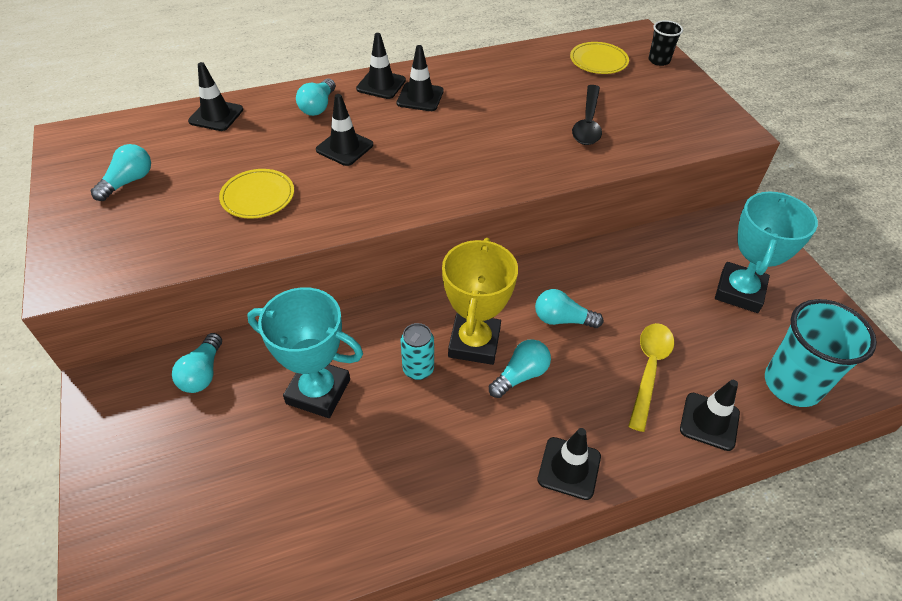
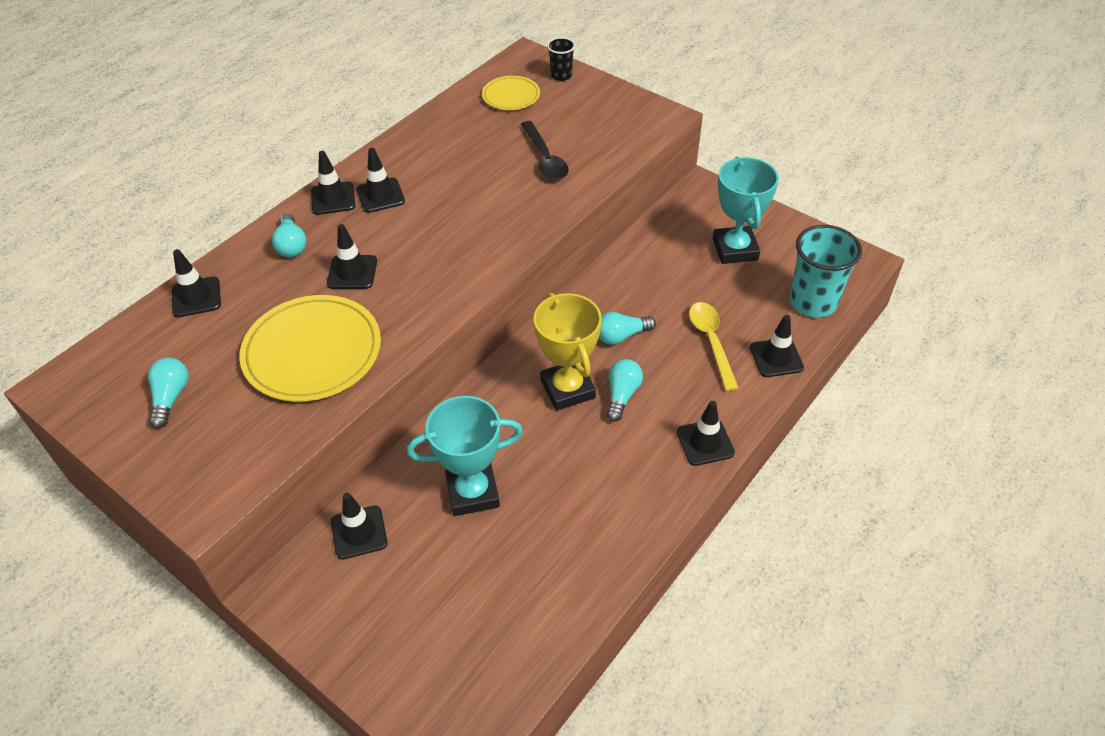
camera: 30 degrees left, 0 degrees up
(202, 373) = (359, 532): turquoise light bulb -> black traffic cone
(258, 196) = (312, 352): yellow plate -> yellow plate, size x1.85
(418, 369) = (539, 432): turquoise can -> none

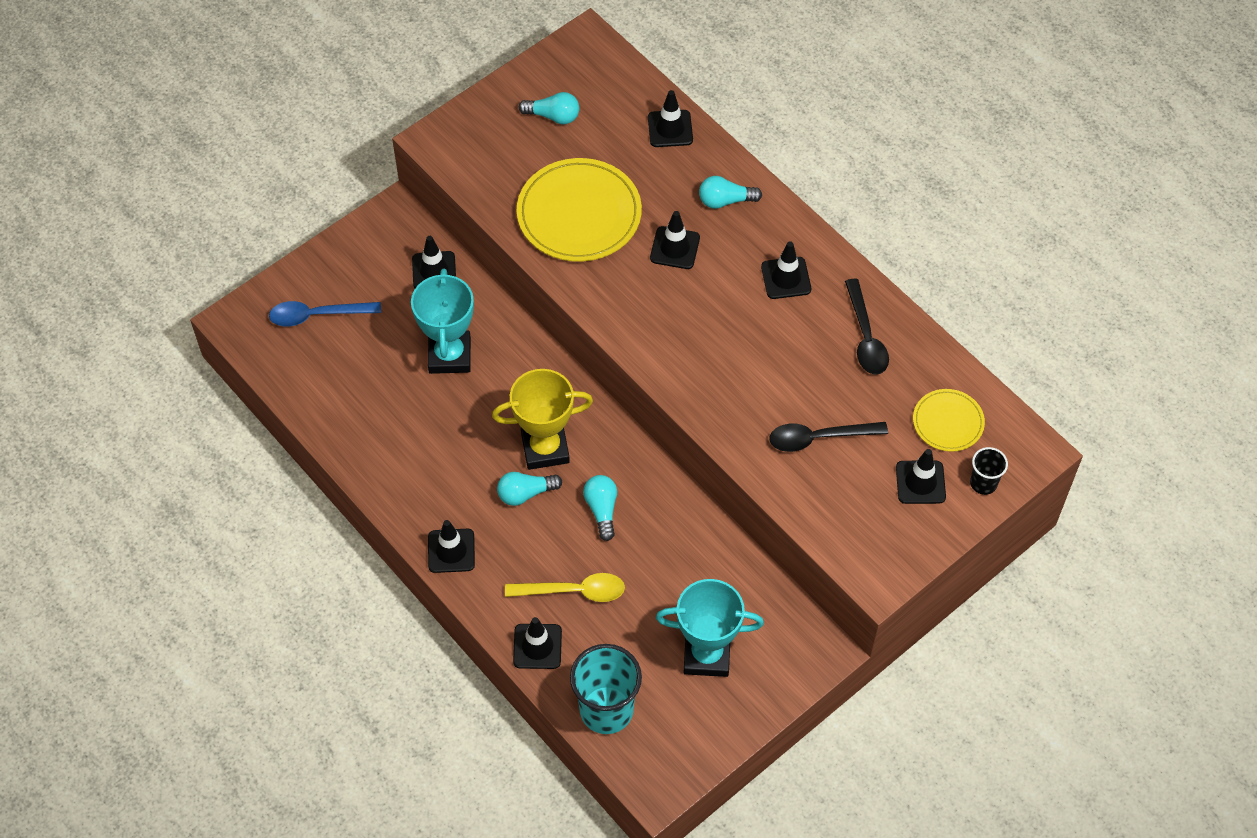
camera: 100 degrees right, 10 degrees up
(333, 198) = (789, 237): black traffic cone -> black traffic cone (920, 482)
(436, 647) = (317, 315): none -> blue spoon
(437, 144) = (865, 337): none -> black spoon
(622, 395) = (525, 493): turquoise light bulb -> turquoise light bulb turned 135 degrees clockwise

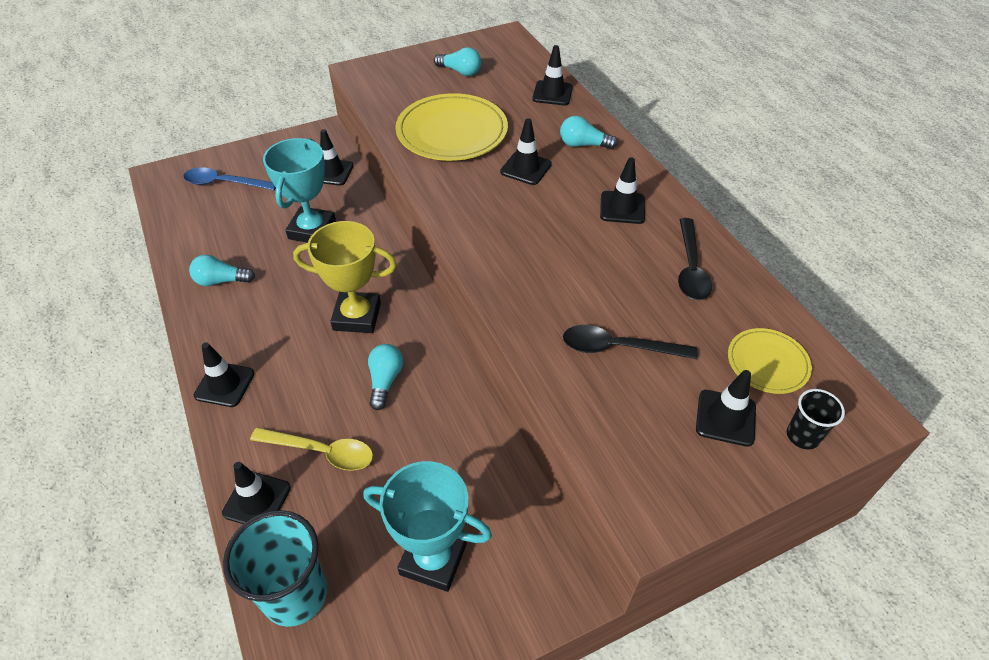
camera: 15 degrees right, 10 degrees down
(525, 493) = (320, 350): turquoise light bulb -> turquoise light bulb (221, 281)

